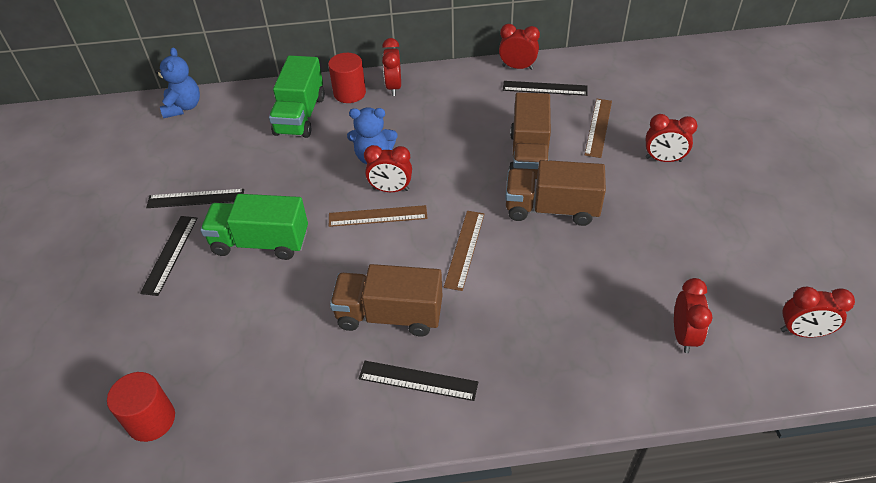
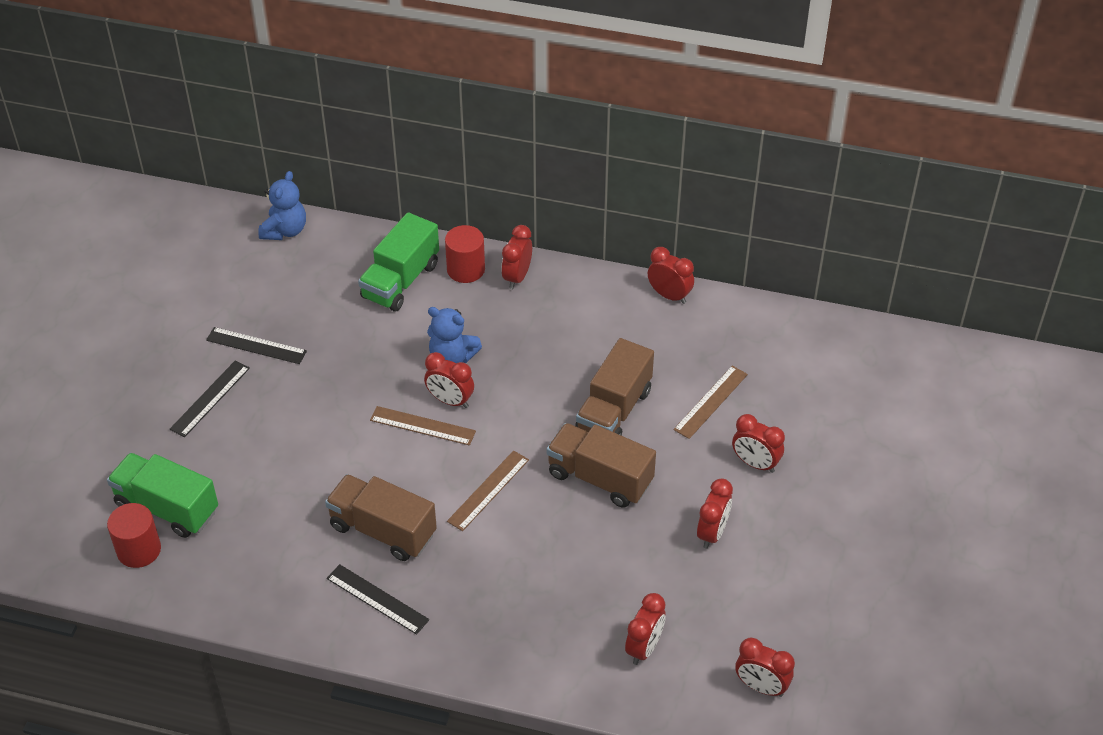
camera: 20 degrees right, 0 degrees up
(260, 242) = (298, 415): green truck -> green truck (167, 508)
(545, 88) = (683, 333): black ruler -> none
(669, 221) = (712, 533): none -> red clock

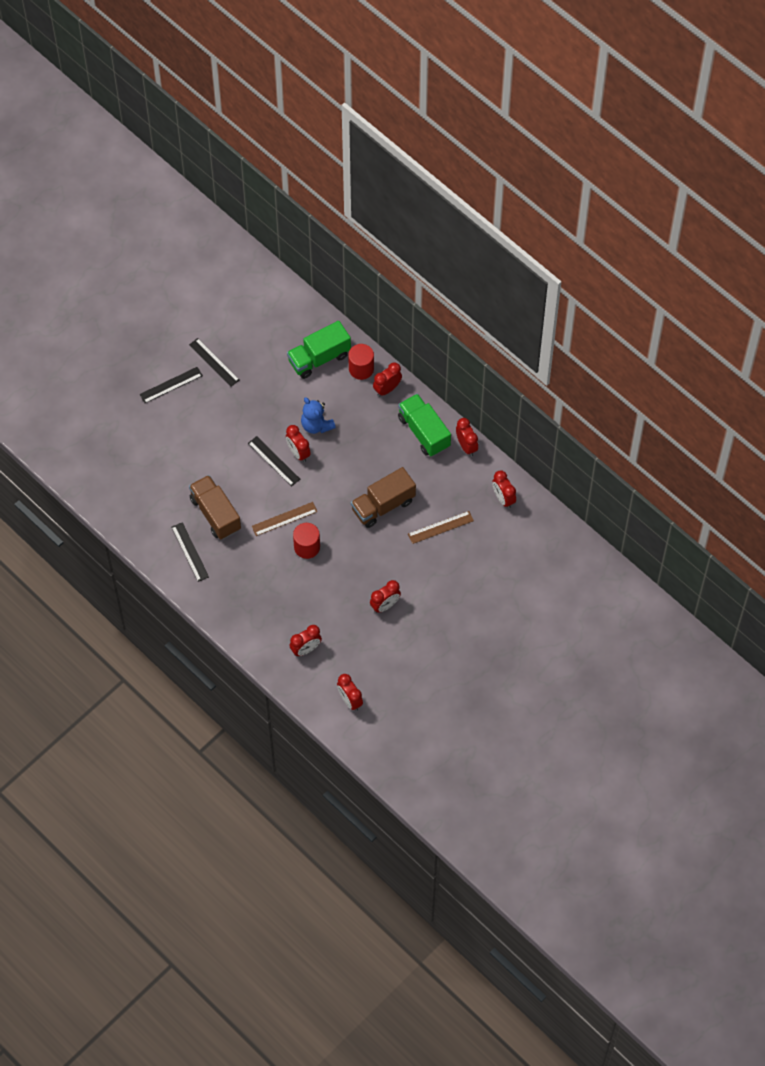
camera: 30 degrees right, 15 degrees up
(139, 550) = (87, 461): red cylinder -> red cylinder (307, 547)
(167, 508) = (113, 443): green truck -> green truck (424, 432)
(285, 230) = (274, 288): blue teddy bear -> none
(422, 425) = (274, 461): brown ruler -> black ruler
(600, 478) = (348, 542): brown truck -> none
(755, 463) = (437, 577): red clock -> red clock (503, 498)

